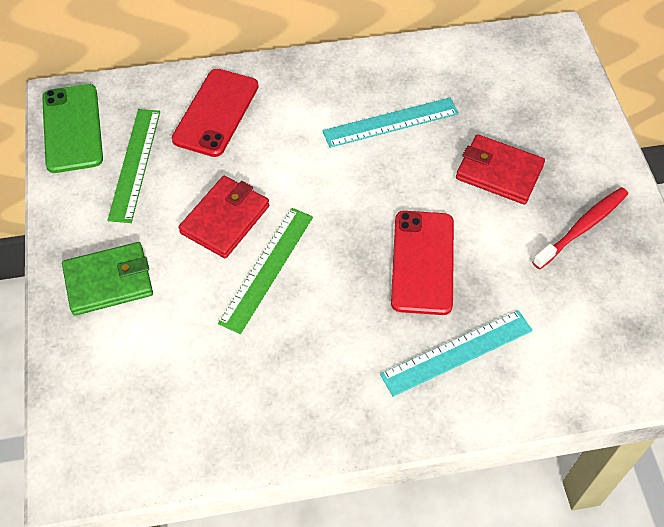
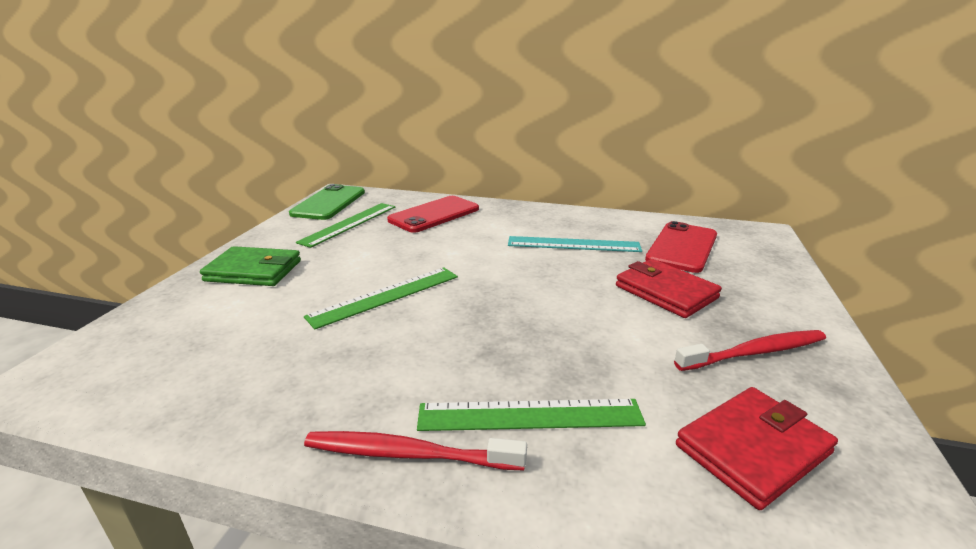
camera: 25 degrees right, 30 degrees down
(225, 219) = (382, 262): red wallet -> red wallet (753, 449)
(399, 416) = (409, 454): none -> red toothbrush
(423, 262) = (542, 330): red phone -> red phone (682, 247)
(457, 352) = (530, 415): turquoise ruler -> green ruler

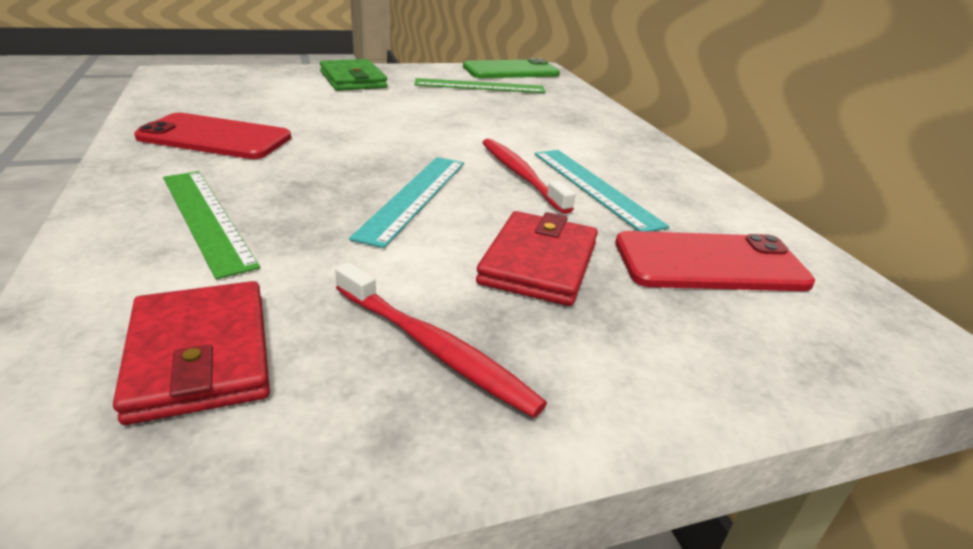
camera: 55 degrees right, 5 degrees up
(385, 296) = (360, 127): green ruler -> none
(409, 454) = (133, 182): red toothbrush -> red toothbrush (521, 175)
(434, 214) = (556, 110): red phone -> red phone (215, 137)
(549, 308) = (414, 197): none -> turquoise ruler
(753, 449) = (200, 355): red wallet -> red wallet turned 45 degrees clockwise

